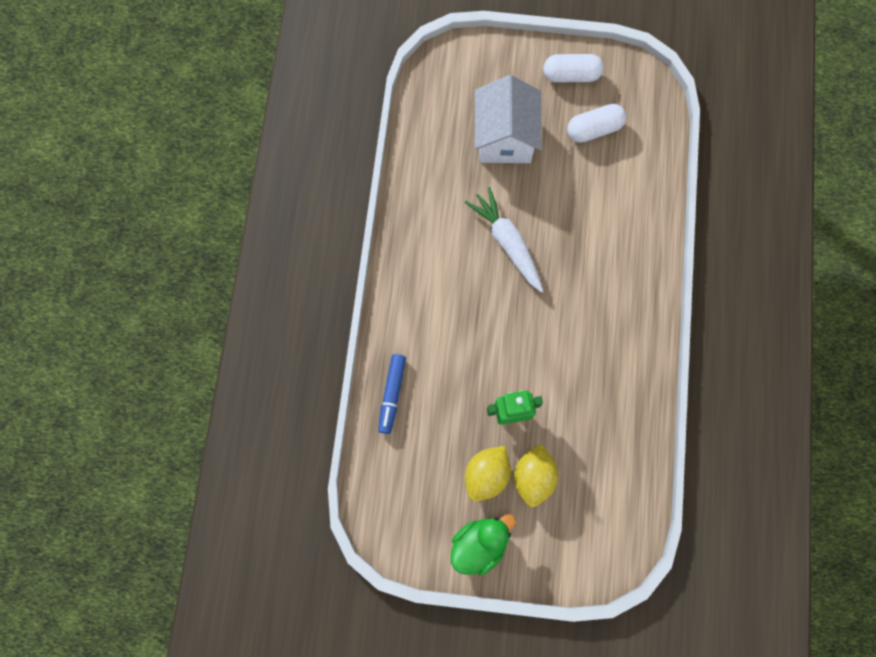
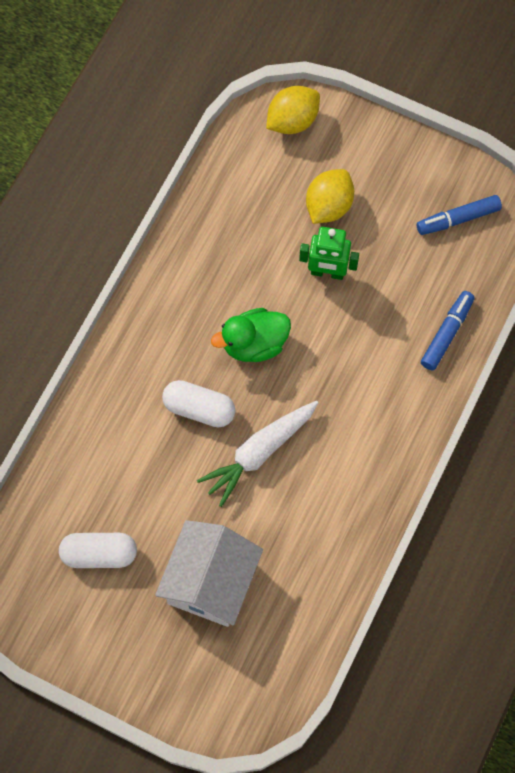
camera: 160 degrees left, 5 degrees down
(415, 507) = (458, 219): none -> blue marker
(479, 545) = (406, 165): green duck -> green duck (254, 344)
(486, 475) = (375, 224): yellow lemon -> yellow lemon (292, 121)
(507, 243) = (259, 453): white carrot -> white carrot turned 60 degrees clockwise
(571, 75) = (94, 636): white capsule -> white capsule (199, 409)

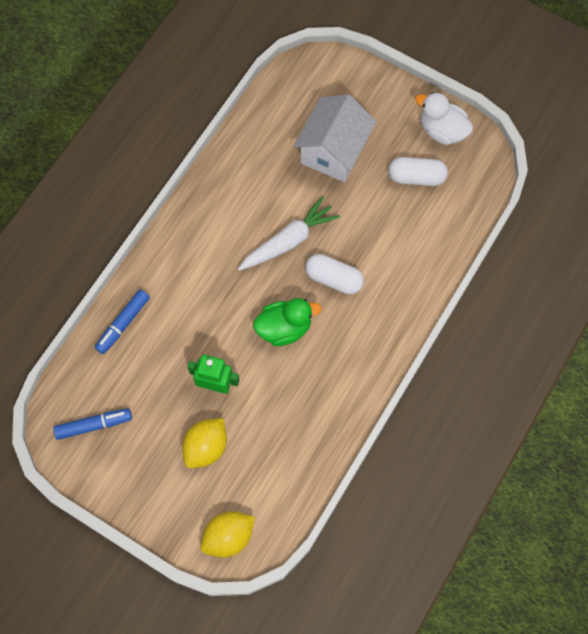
camera: 175 degrees left, 0 degrees up
(65, 626) = (442, 131): none -> white duck

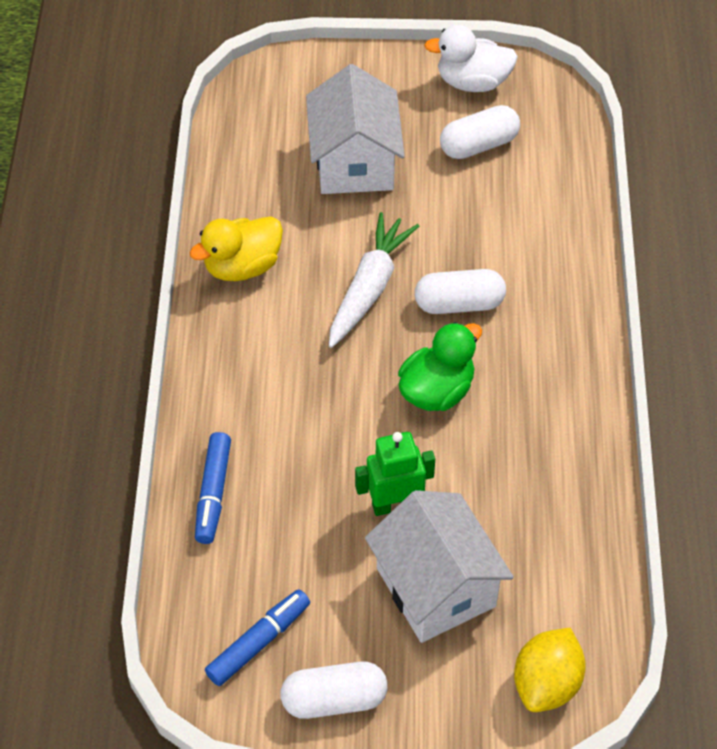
camera: 30 degrees left, 15 degrees down
(112, 480) = (334, 699): none -> white capsule
(206, 447) = (436, 587): yellow lemon -> white house
(225, 188) = (242, 266): none -> yellow duck

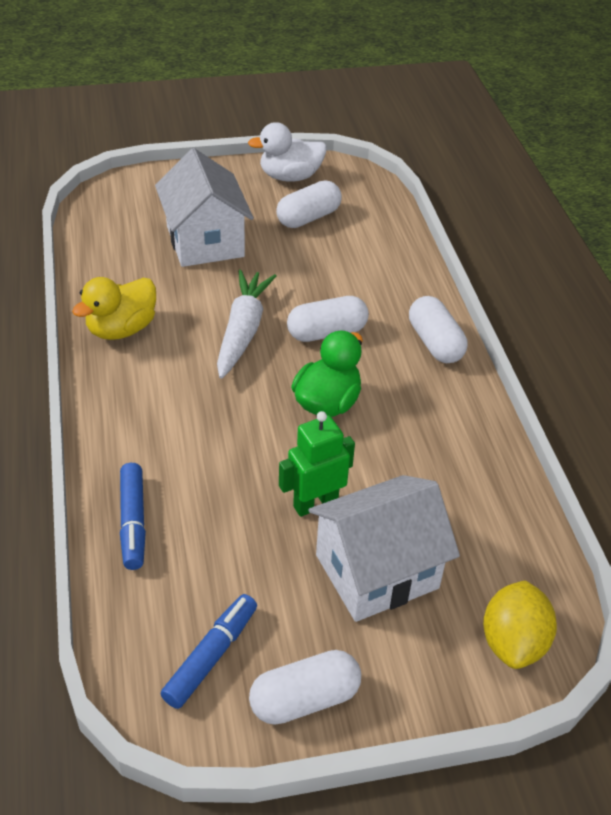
camera: 15 degrees left, 10 degrees down
(436, 587) = (377, 571): white house -> white house turned 75 degrees counterclockwise
(574, 335) = (435, 343): none -> white capsule

